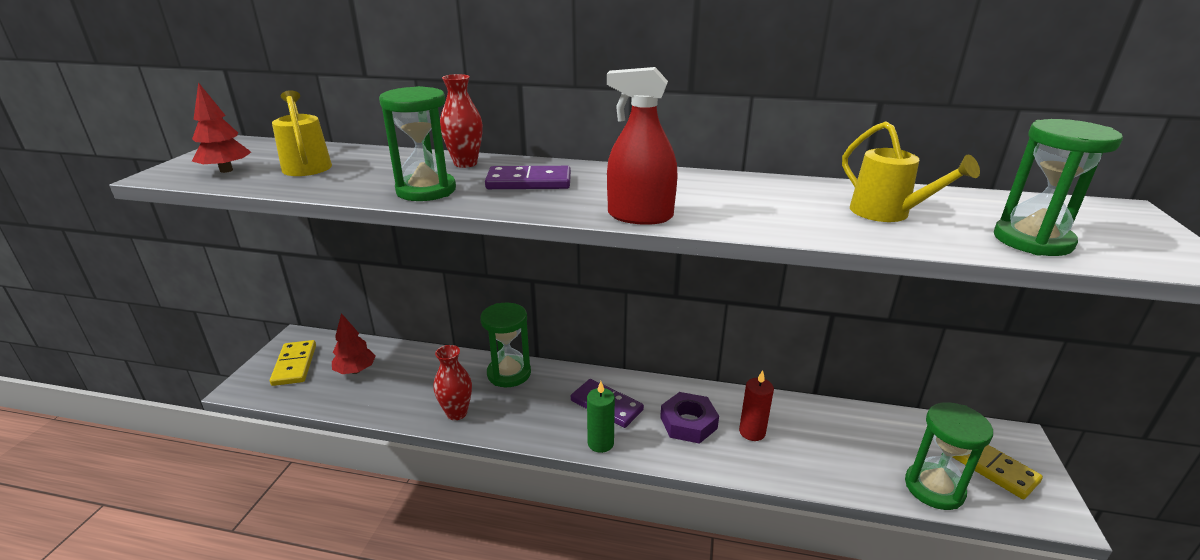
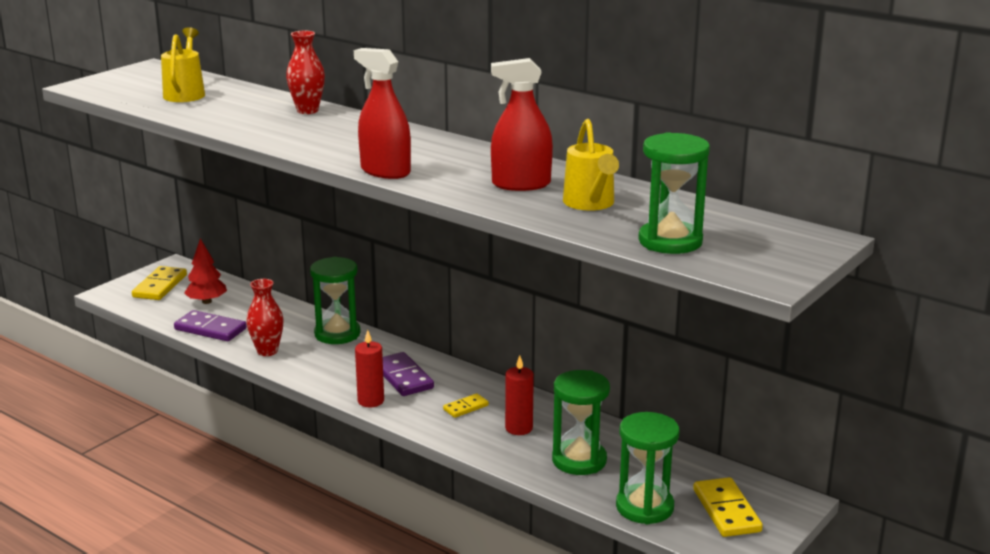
camera: 25 degrees right, 5 degrees down
(226, 170) = (125, 89): red tree -> none
(426, 190) = (252, 127): green hourglass -> green hourglass (579, 460)
(529, 182) = (338, 133): purple domino -> purple domino (210, 329)
(600, 443) = (371, 401): green candle -> red candle
(688, 423) = (465, 407): purple nut -> yellow domino
(790, 205) = (521, 184): none -> red spray bottle

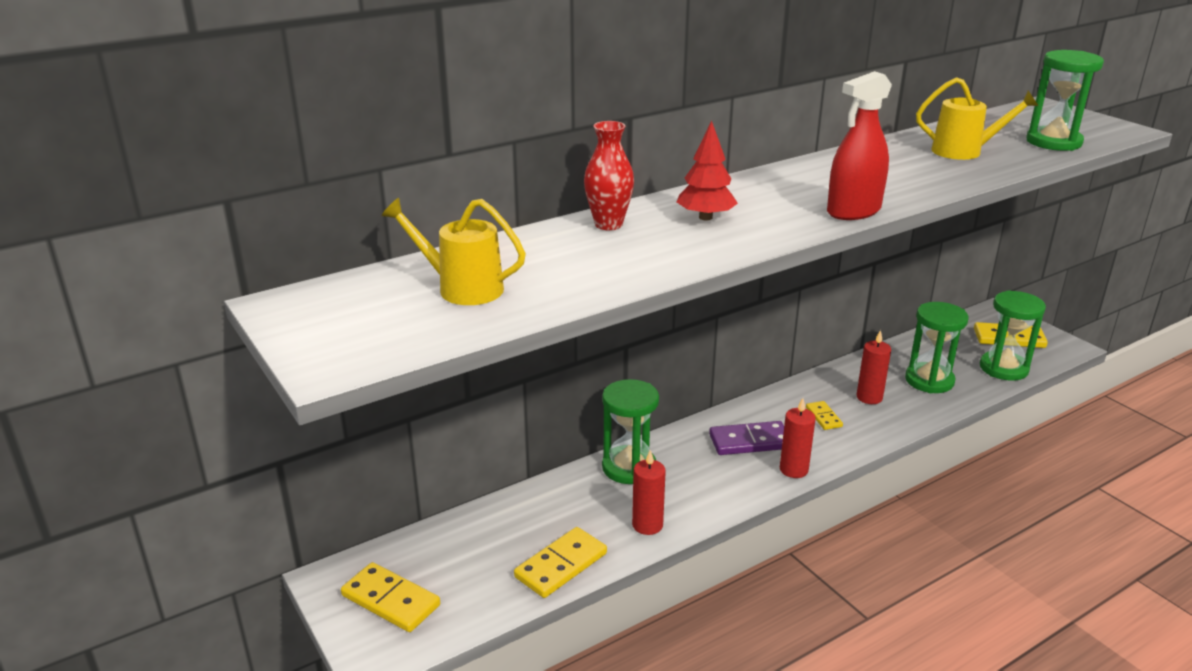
camera: 70 degrees left, 5 degrees up
(207, 301) = (474, 559): red tree -> red tree (705, 217)
(210, 329) = (561, 565): purple domino -> yellow domino
(267, 351) = (647, 525): red vase -> red candle
(521, 184) = (908, 166): red spray bottle -> none

